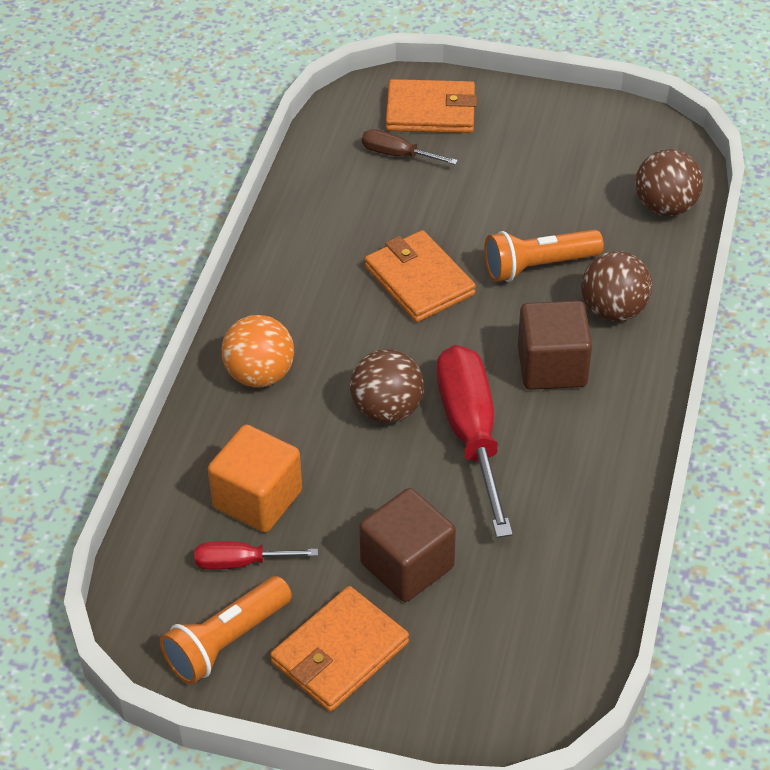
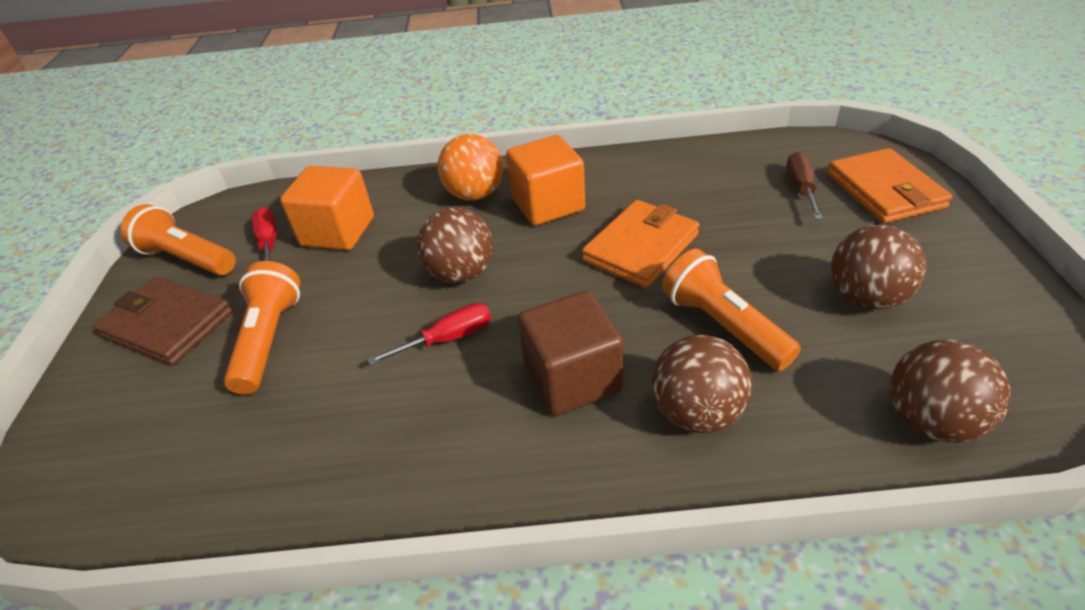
camera: 75 degrees right, 5 degrees down
(315, 324) = (548, 204): none -> orange cube
(339, 652) = (168, 324): orange wallet -> brown wallet
(407, 565) = (269, 339): brown cube -> orange flashlight
(471, 434) = (448, 339): red screwdriver -> red screwdriver, size x0.50
(547, 182) = (865, 297): none -> brown ball

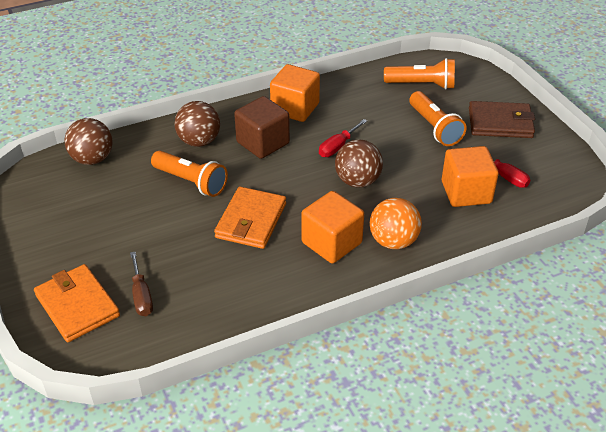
camera: 155 degrees right, 0 degrees up
(187, 259) = (544, 156): orange flashlight -> orange flashlight (422, 85)
(469, 453) = (295, 108): none -> orange cube
(865, 297) = (110, 213): brown ball -> none

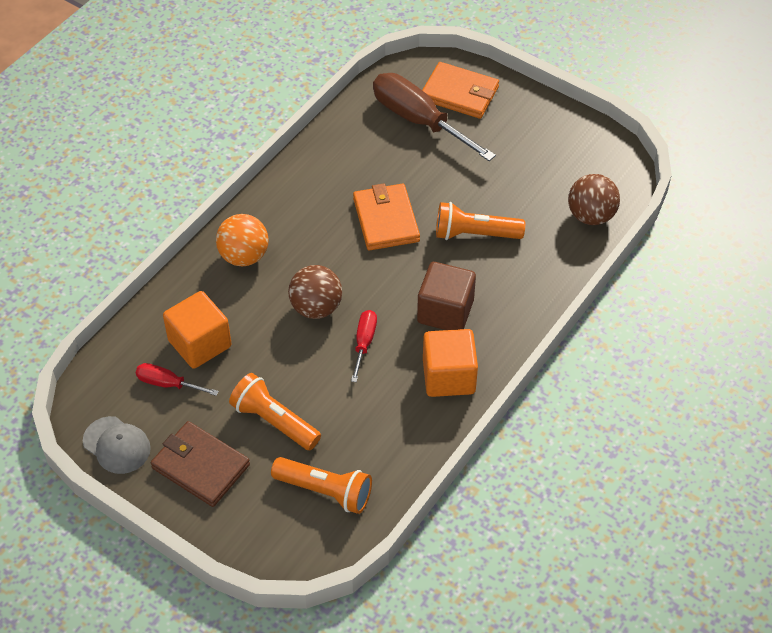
camera: 150 degrees right, 10 degrees up
(141, 296) = (419, 120): brown screwdriver -> brown screwdriver, size x2.01
(199, 141) = (511, 283): brown ball -> none
(331, 243) = (298, 230): orange cube -> none
(422, 85) = (325, 491): orange flashlight -> orange flashlight turned 135 degrees counterclockwise
(500, 123) = (200, 466): brown wallet -> brown wallet turned 60 degrees clockwise
(558, 154) = (117, 445): none -> grey cap

